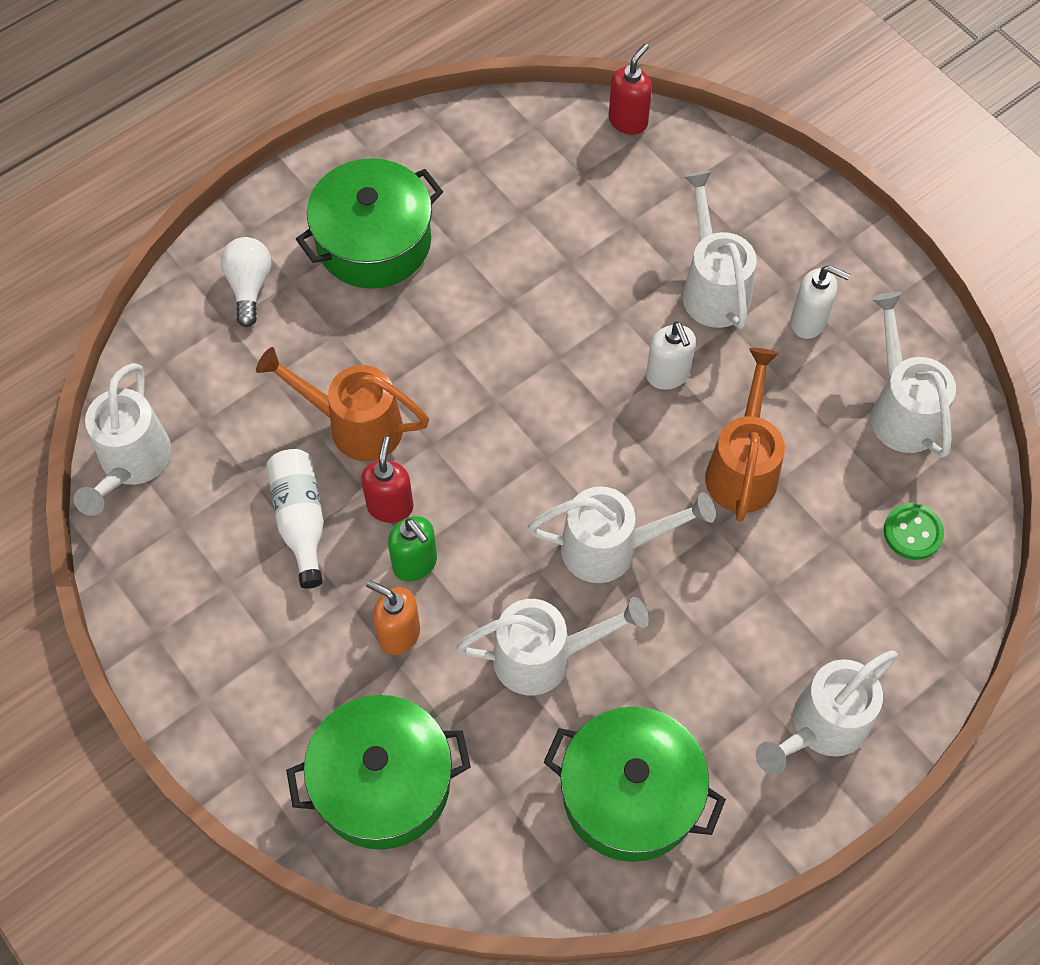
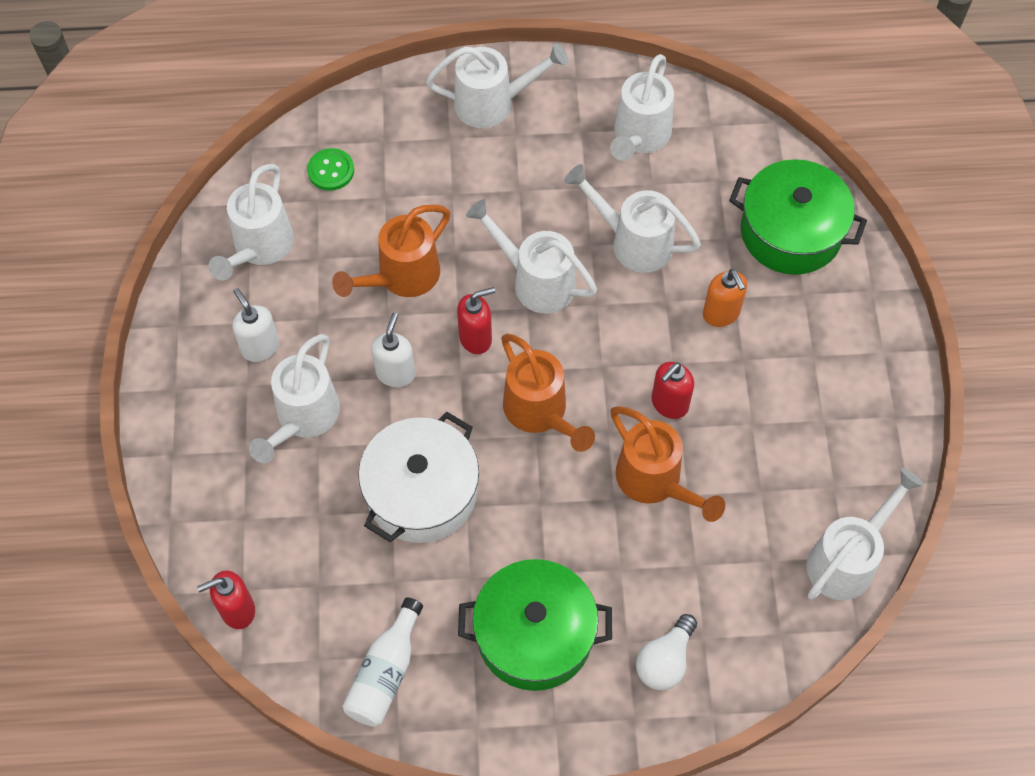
camera: 145 degrees left, 0 degrees up
(300, 520) = (741, 434): white bottle -> white bottle (385, 673)
(415, 564) = (678, 353): green soap dispenser -> none
(507, 422) = (540, 412): none -> orange watering can
(557, 291) = (421, 492): none -> white pot
(622, 453) = (476, 338): none -> red soap dispenser
(630, 794) = (639, 137): green pot -> white watering can

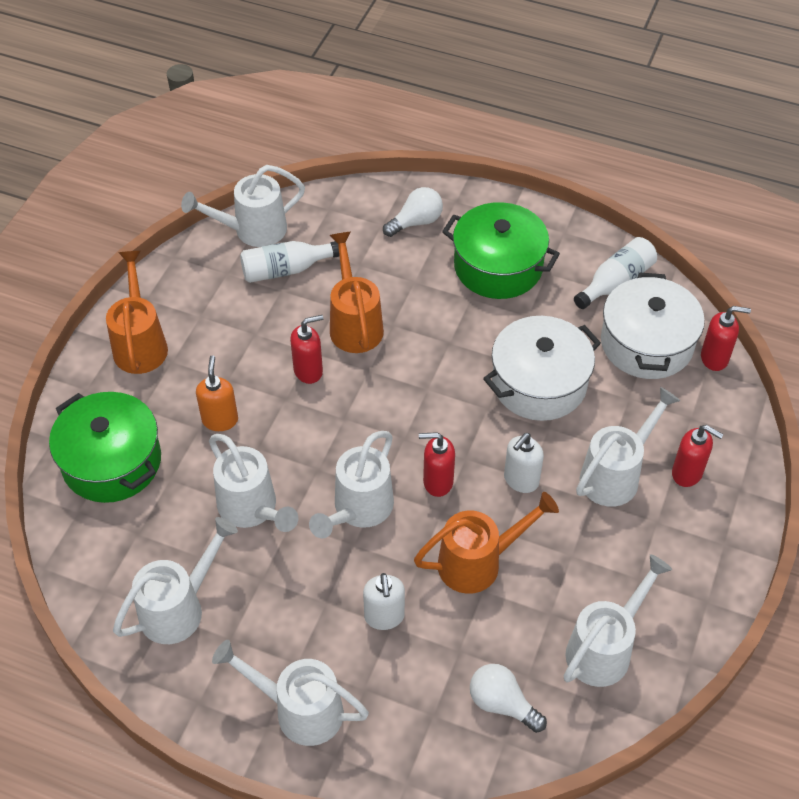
camera: 155 degrees left, 10 degrees down
(230, 450) = (687, 473): none -> red soap dispenser
(260, 347) = (634, 550): white soap dispenser -> white soap dispenser (384, 617)
(321, 597) = (646, 343): none -> white pot
(331, 170) = (502, 704): green button -> white light bulb
(536, 281) = (358, 509): white watering can -> white watering can turned 60 degrees clockwise
(540, 412) = (415, 403): orange watering can -> orange watering can (140, 344)
(773, 520) = (286, 270): none -> white bottle

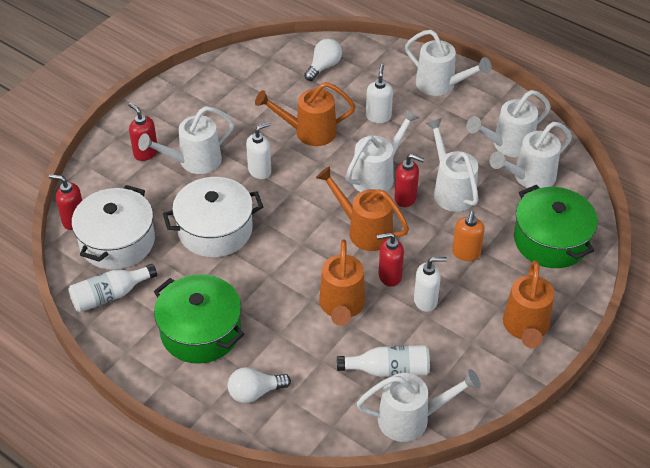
camera: 165 degrees left, 5 degrees down
(259, 350) = (426, 301): none -> white soap dispenser
(354, 423) = (364, 230): none -> orange watering can
(437, 482) = (317, 181): red soap dispenser -> red soap dispenser (405, 198)
(502, 704) = (323, 67): white light bulb -> white light bulb turned 105 degrees counterclockwise
(604, 648) = (253, 78): white watering can -> white watering can (529, 177)

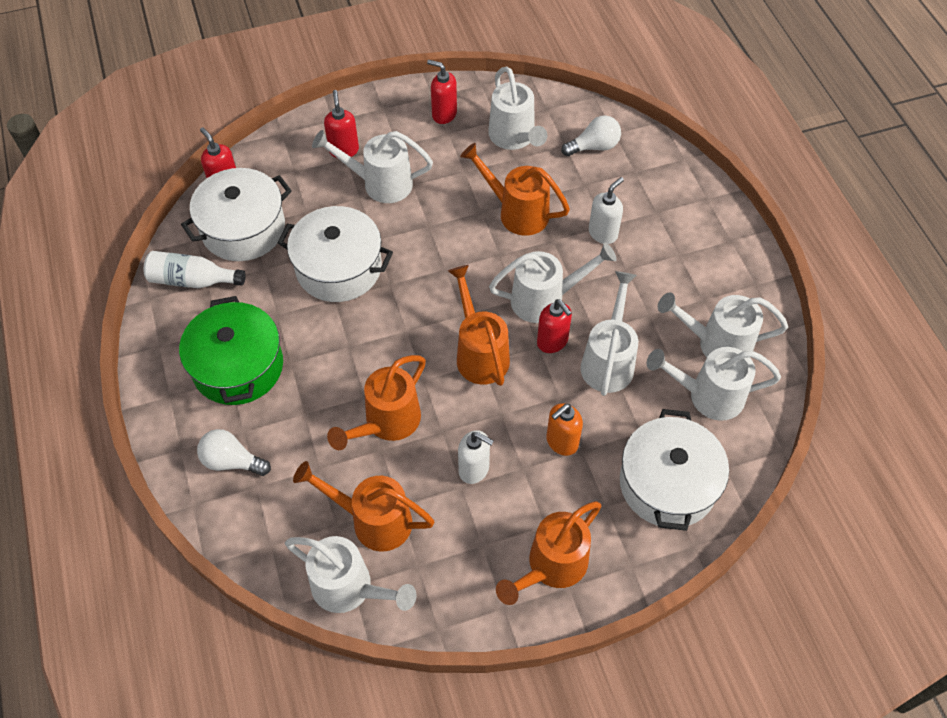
camera: 35 degrees right, 10 degrees up
(260, 171) = (433, 228): white soap dispenser -> none
(388, 369) = (373, 520): white bottle -> orange watering can
(389, 276) = (461, 419): red soap dispenser -> red soap dispenser (444, 114)
(441, 85) = (702, 232): white watering can -> white watering can (514, 138)
(551, 240) = (667, 483): green pot -> white pot

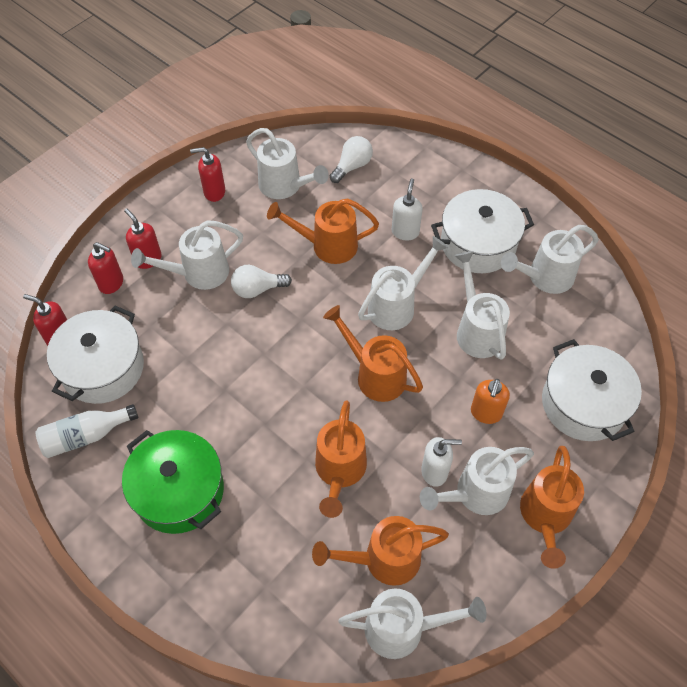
camera: 30 degrees left, 0 degrees up
(232, 461) = (229, 577): white light bulb -> white light bulb (257, 289)
(338, 268) = (211, 361): white pot -> white pot (478, 244)
(552, 342) = (425, 336): red soap dispenser -> red soap dispenser (111, 283)
(708, 395) = (565, 320): white watering can -> white watering can (475, 494)

